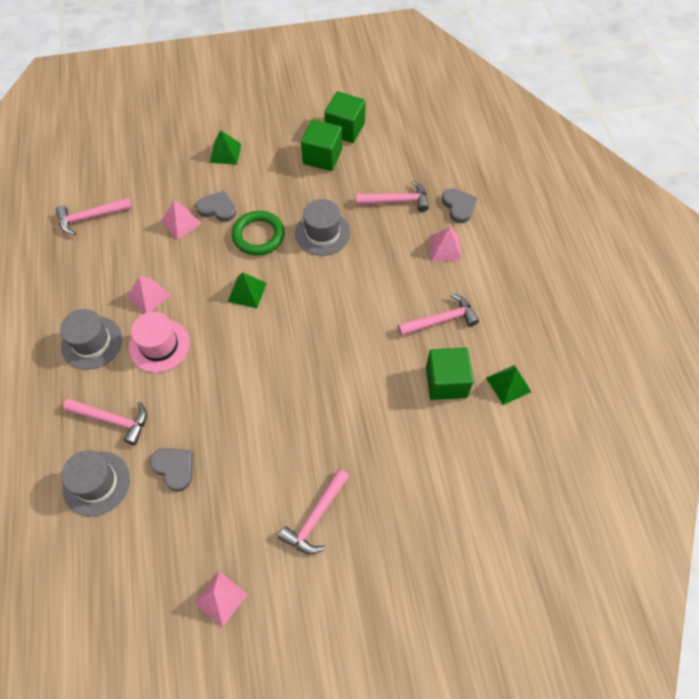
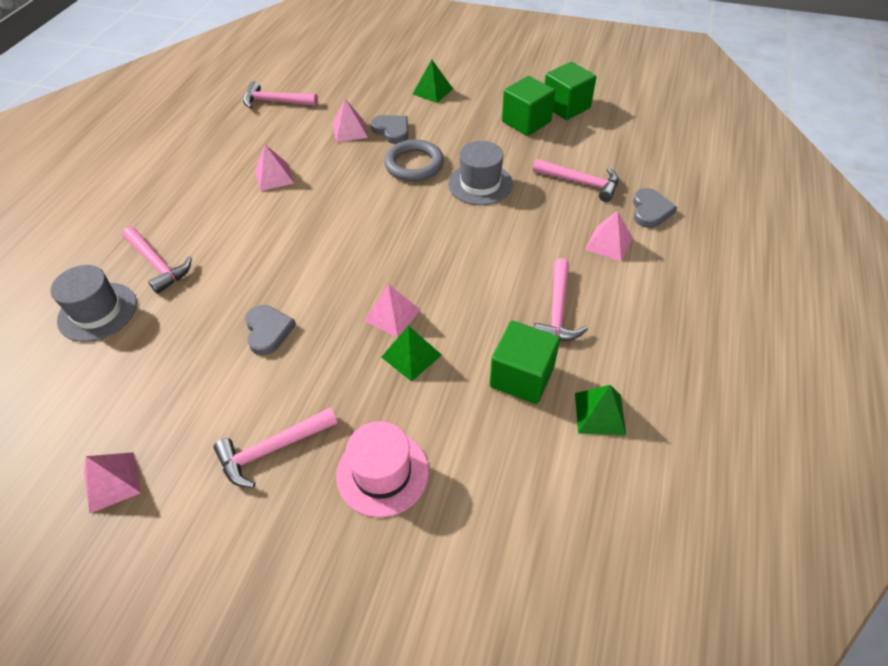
camera: 30 degrees right, 10 degrees down
(92, 342) = (195, 195): grey hat -> none
(159, 345) = (250, 220): pink hat -> pink hat (382, 473)
(174, 468) = (174, 331): grey heart -> grey heart (268, 331)
(247, 292) = (366, 206): green pyramid -> green pyramid (411, 356)
(258, 235) = (414, 164): green ring -> grey ring
(329, 377) = (392, 315): none -> pink pyramid
(441, 320) = (557, 310): pink hammer -> pink hammer turned 90 degrees clockwise

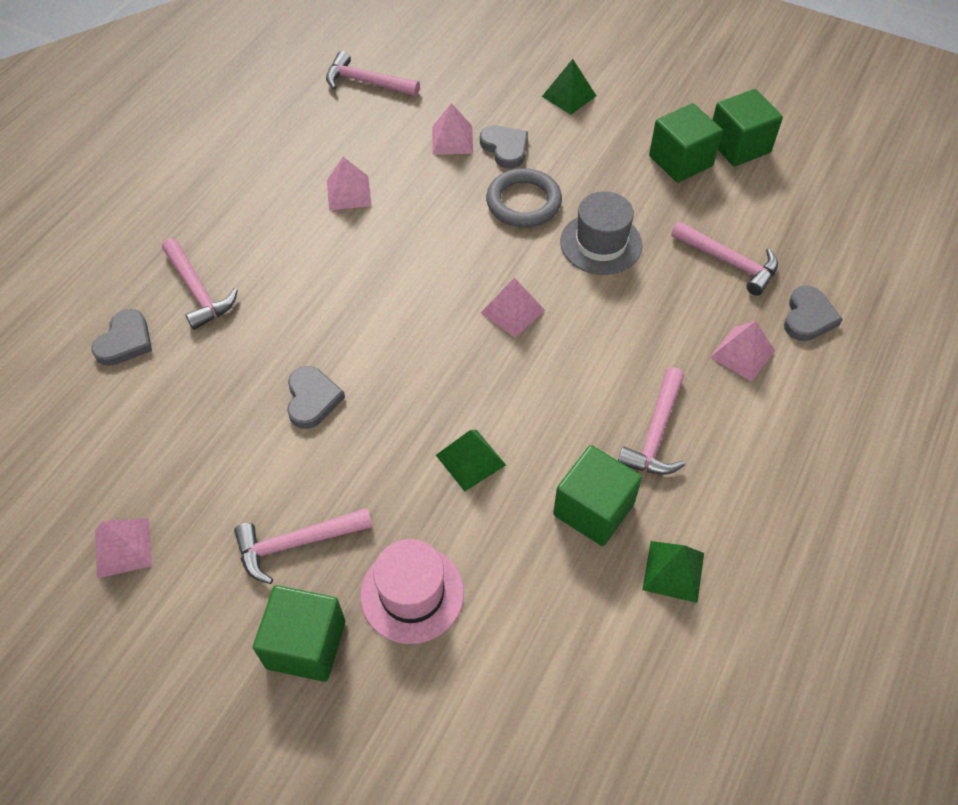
camera: 10 degrees right, 5 degrees up
(97, 312) = (125, 341): grey hat -> grey heart
(294, 535) = (306, 644): none -> green cube
(392, 315) = (458, 404): pink pyramid -> pink pyramid (513, 311)

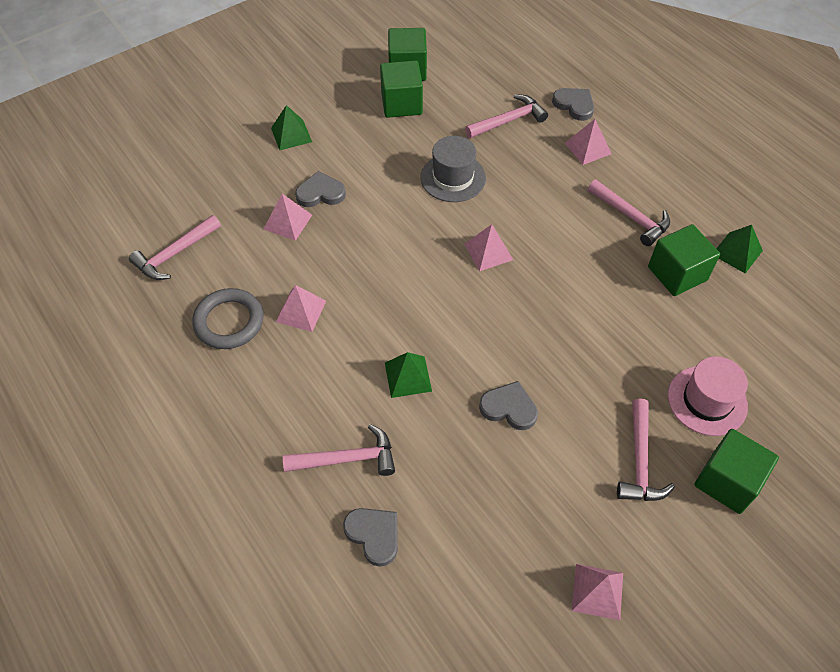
camera: 65 degrees left, 0 degrees up
(470, 459) = (609, 326): green pyramid -> green pyramid (408, 376)
(523, 202) = (385, 204): grey ring -> grey ring (229, 321)

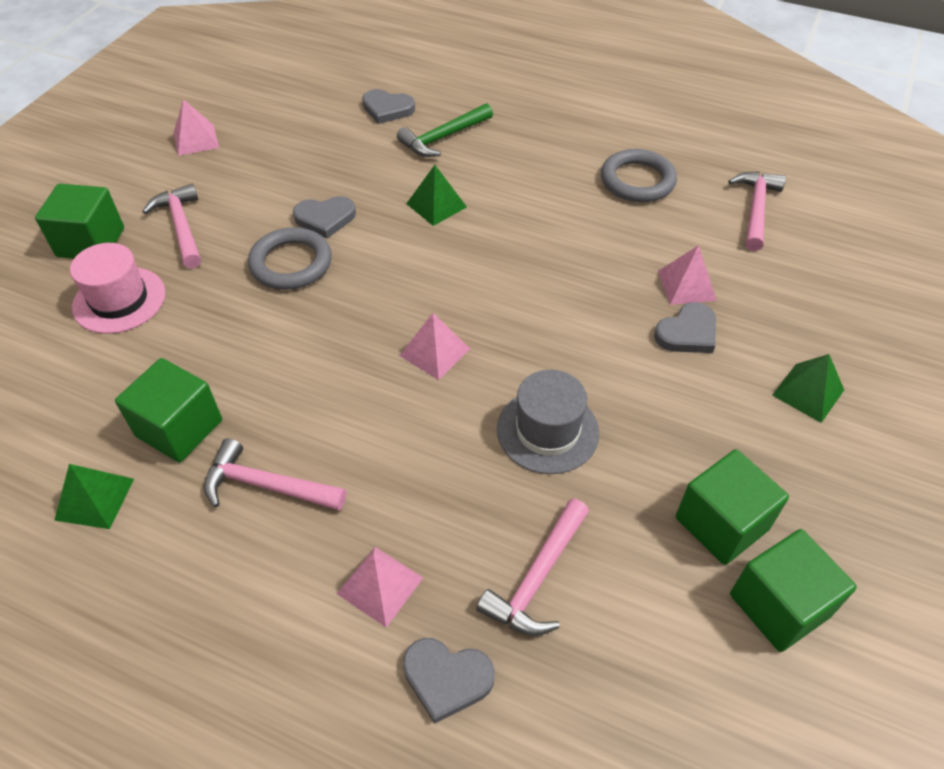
camera: 150 degrees right, 5 degrees down
(301, 311) = (582, 214): pink pyramid -> none
(347, 459) = (443, 138): pink hammer -> green hammer
(557, 372) = (291, 263): none -> grey ring

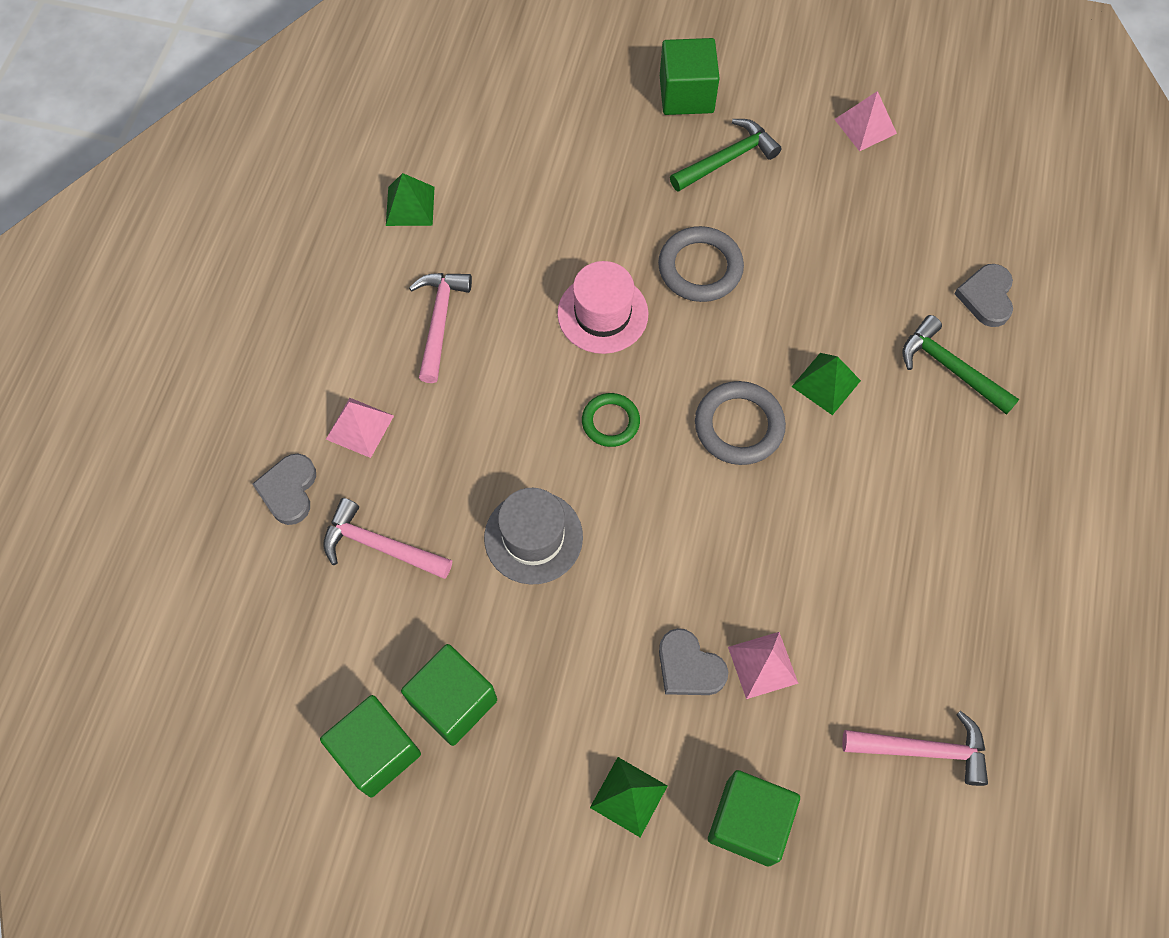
camera: 80 degrees right, 15 degrees up
(119, 300) = (619, 144): pink hat -> pink hat (602, 314)
(179, 428) = (486, 240): green cube -> green cube (748, 822)
(181, 227) = (727, 159): pink hammer -> green hammer
(325, 218) = (774, 281): grey heart -> none
(435, 352) = (610, 422): pink pyramid -> green ring
(637, 181) = (936, 601): grey ring -> grey ring (739, 426)

